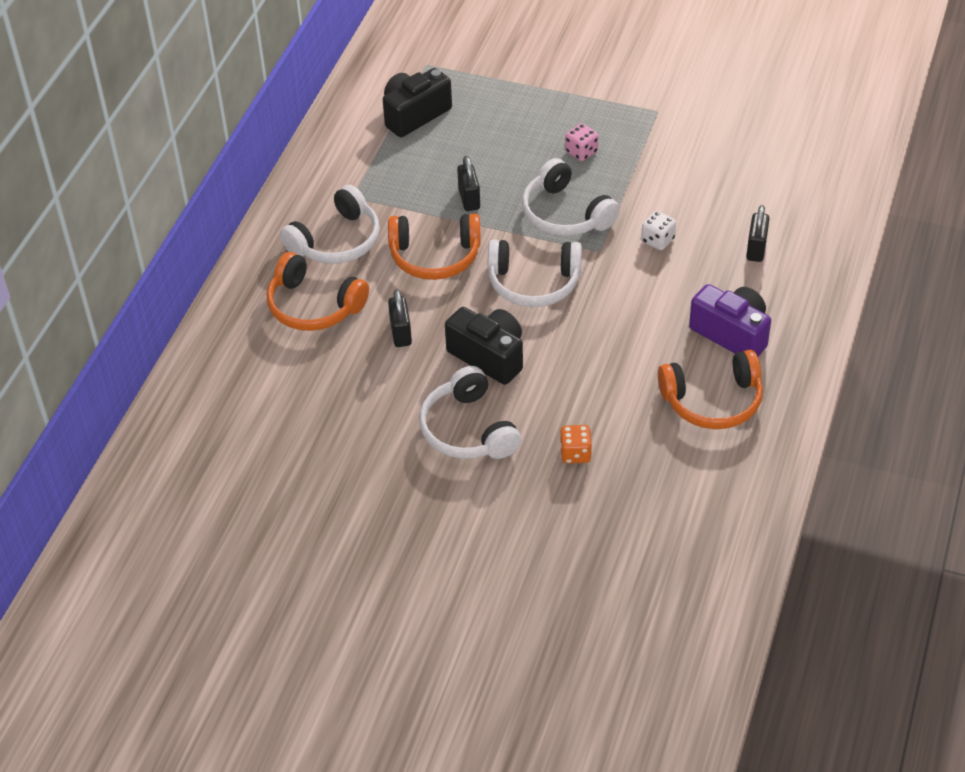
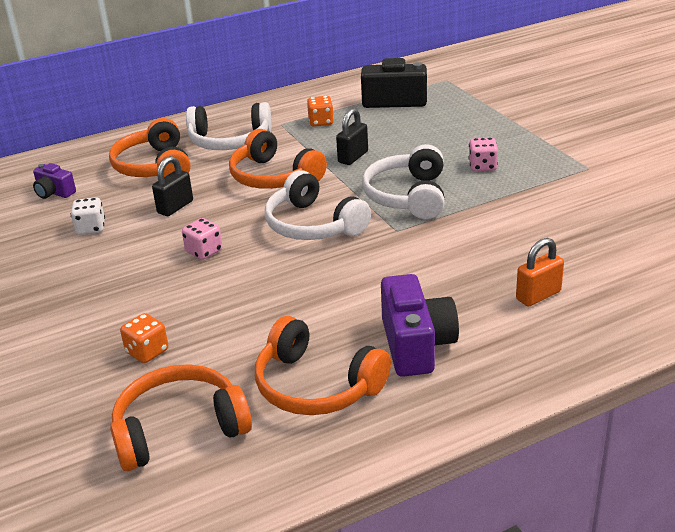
camera: 45 degrees right, 15 degrees down
(269, 384) = (54, 193): none -> purple camera
(386, 175) = (321, 122): none -> orange dice
(468, 430) = (109, 288): white headphones -> none
(489, 356) = (204, 251): black camera -> pink dice
(657, 240) = (456, 246): white dice -> white dice (91, 228)
(676, 484) = (179, 429): none -> orange headphones
(756, 249) = (538, 295): black padlock -> orange padlock

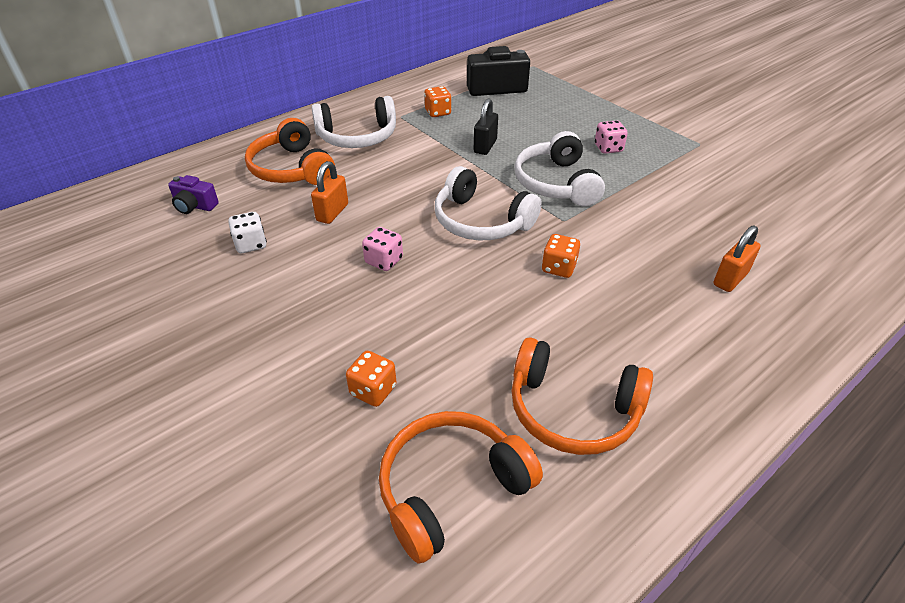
camera: 15 degrees left, 10 degrees up
(175, 207) = (332, 212): black padlock -> orange padlock
(274, 177) = (418, 172): orange headphones -> none
(368, 271) = (558, 268): none -> orange dice
(416, 345) = (647, 347): purple camera -> none

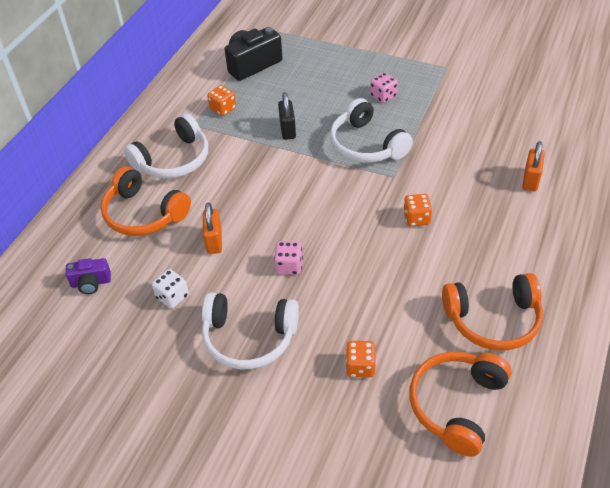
camera: 25 degrees left, 5 degrees up
(481, 221) = (335, 201): white headphones -> white headphones (249, 338)

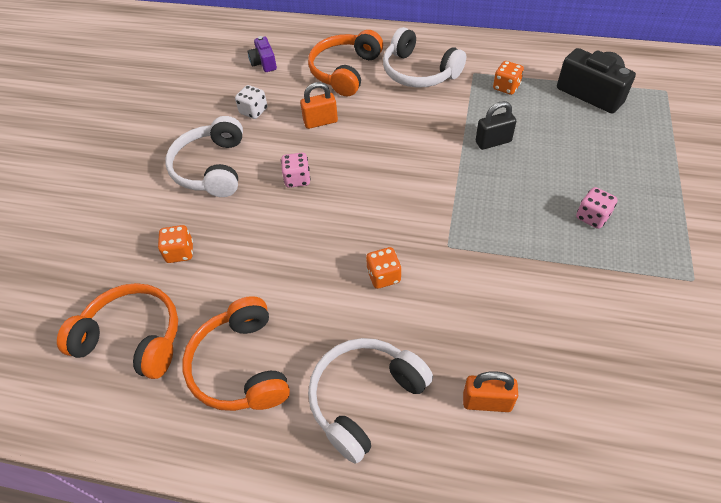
camera: 80 degrees right, 5 degrees up
(366, 145) = (494, 213): white headphones -> white headphones (365, 398)

